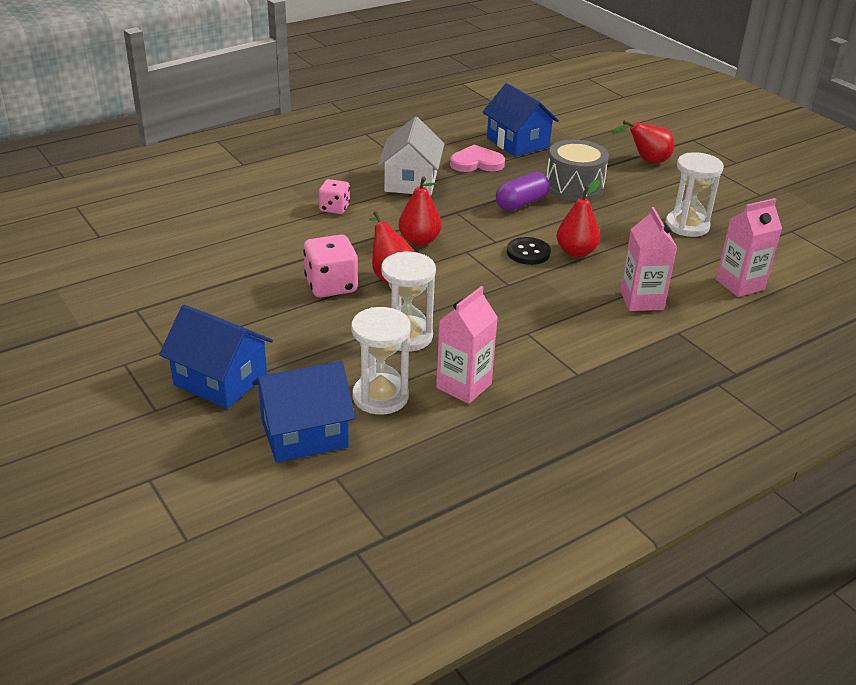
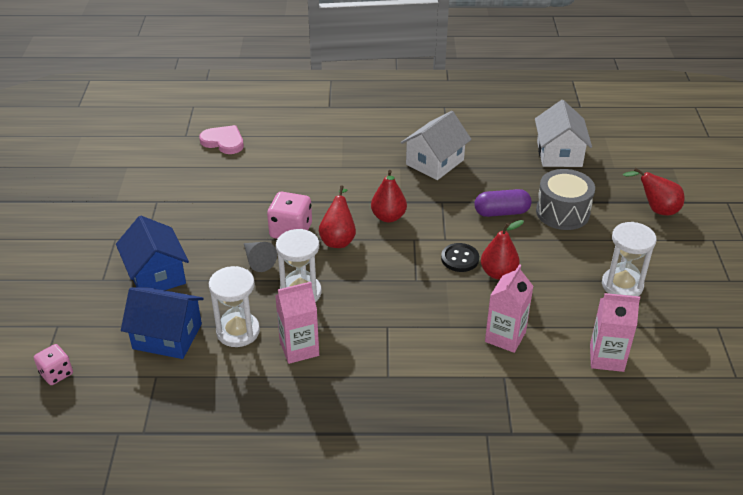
camera: 35 degrees right, 5 degrees up
(326, 324) = (258, 260): none -> grey cone
(334, 208) = (355, 167): pink dice -> pink dice (56, 373)
(476, 163) = (504, 162): pink heart -> pink heart (223, 141)
(517, 142) = (559, 154): blue house -> white house

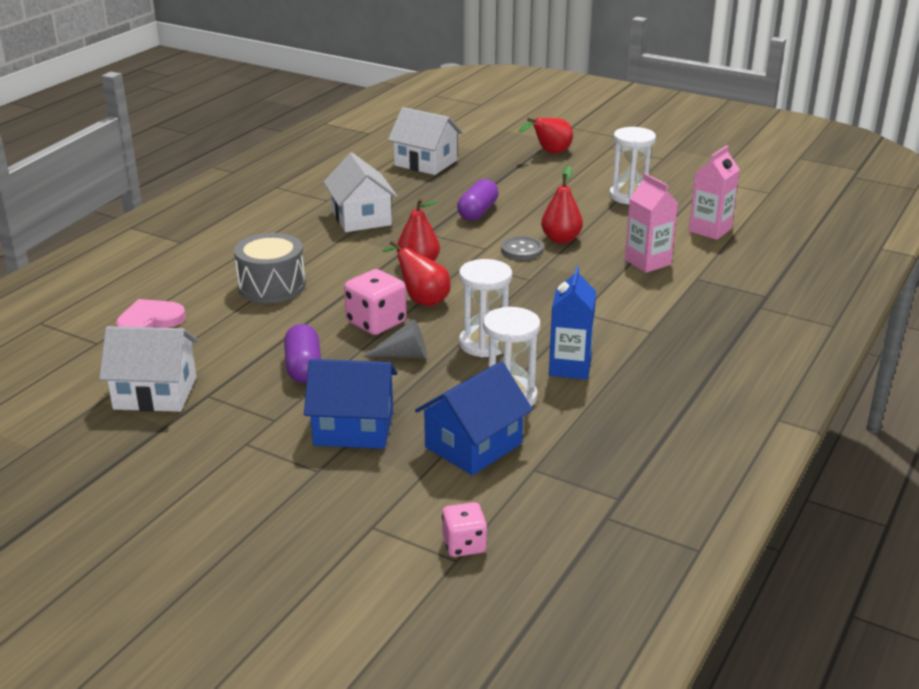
camera: 60 degrees left, 10 degrees down
(146, 181) = (155, 393): none -> white house
(212, 224) = (304, 367): none -> purple capsule
(299, 348) = (570, 367): pink carton -> blue carton
(460, 259) = (522, 250): black button -> grey button
(562, 212) = (509, 188): grey drum -> grey drum (272, 286)

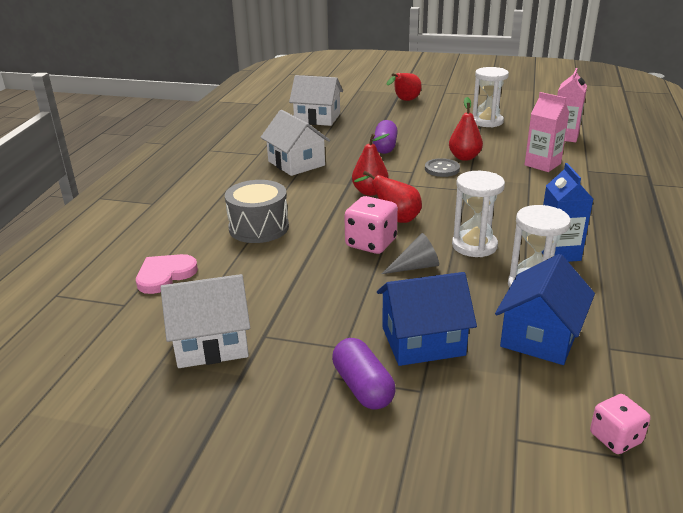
camera: 15 degrees left, 0 degrees up
(304, 367) = (336, 293): purple capsule -> purple capsule (363, 387)

